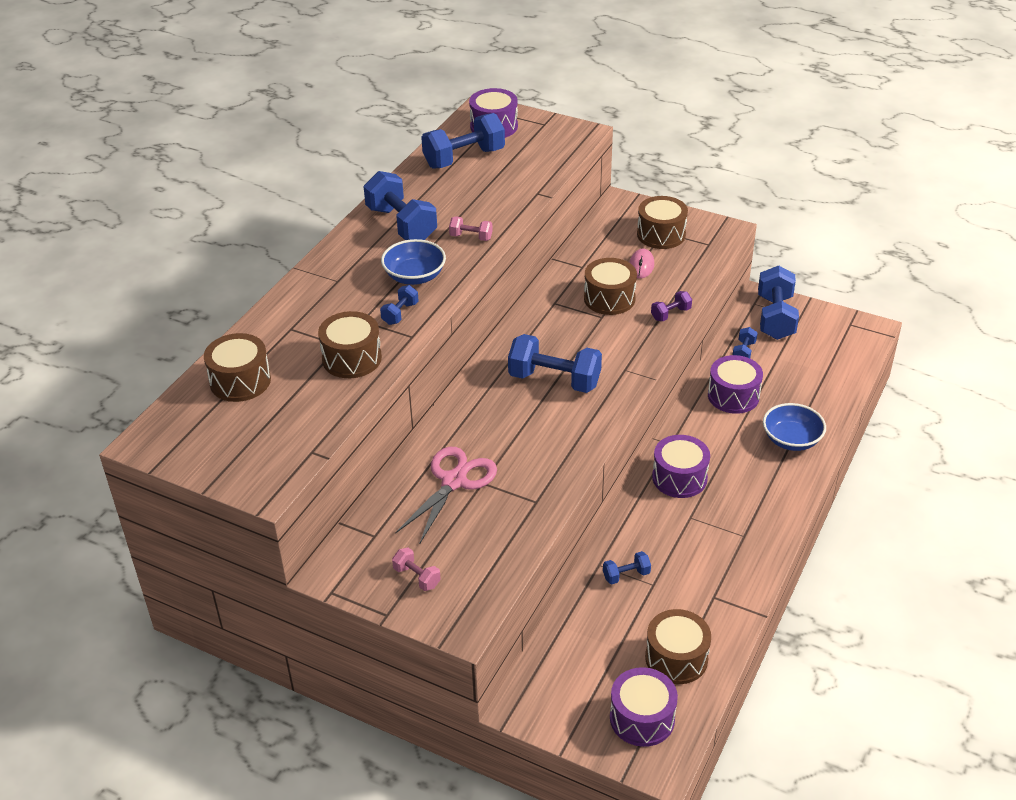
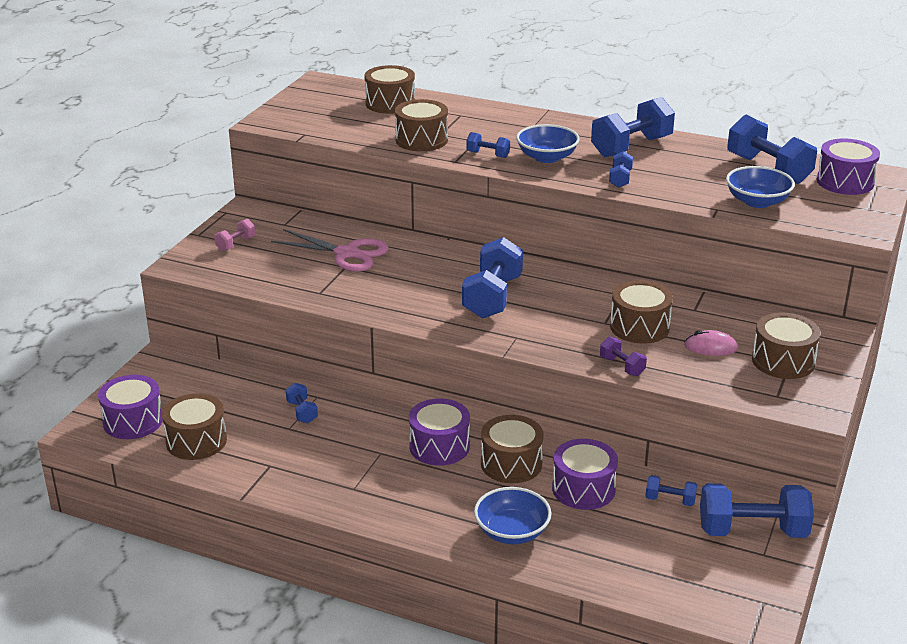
camera: 85 degrees right, 10 degrees down
(471, 237) = (620, 179): pink dumbbell -> blue dumbbell
(525, 172) = (757, 201): none -> blue bowl
(702, 434) = (511, 463): none -> brown drum

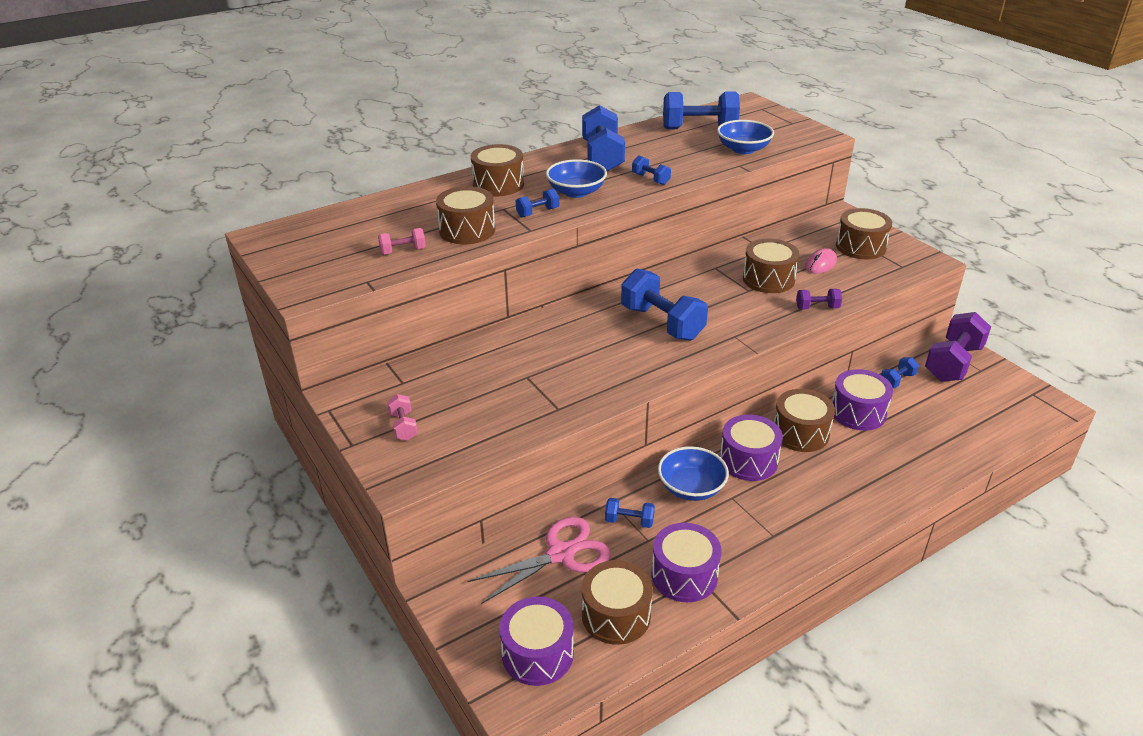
camera: 55 degrees left, 5 degrees up
(347, 253) = (504, 367): pink scissors -> pink scissors (560, 554)
(360, 130) = (403, 251): none -> pink dumbbell
(390, 103) = (370, 219): brown drum -> brown drum (498, 184)
(512, 532) = (890, 470): blue bowl -> blue bowl (691, 487)
(752, 531) = (953, 363): blue dumbbell -> purple dumbbell
(845, 182) = (746, 115): purple drum -> purple drum (684, 575)

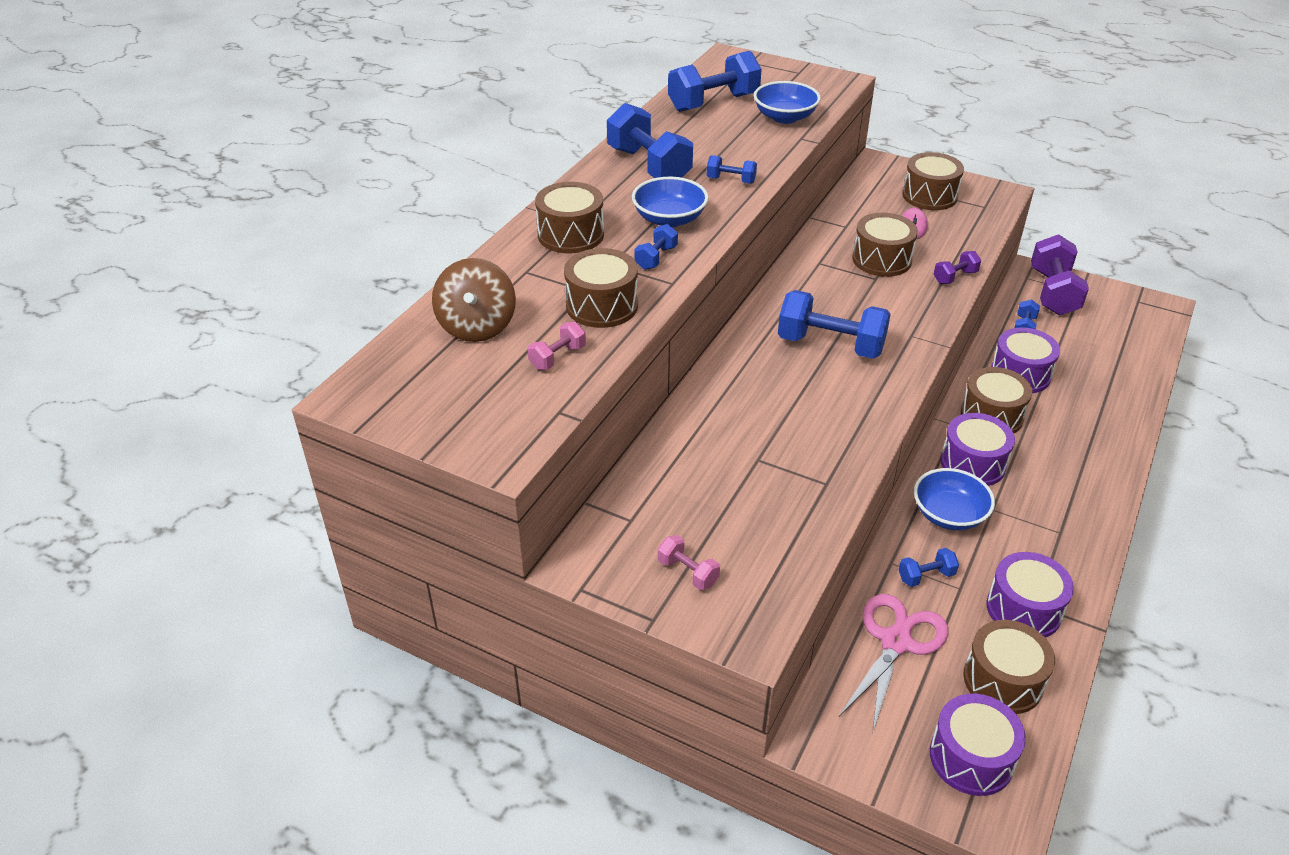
camera: 30 degrees left, 5 degrees up
(376, 220) = (477, 326): none -> brown spinning top

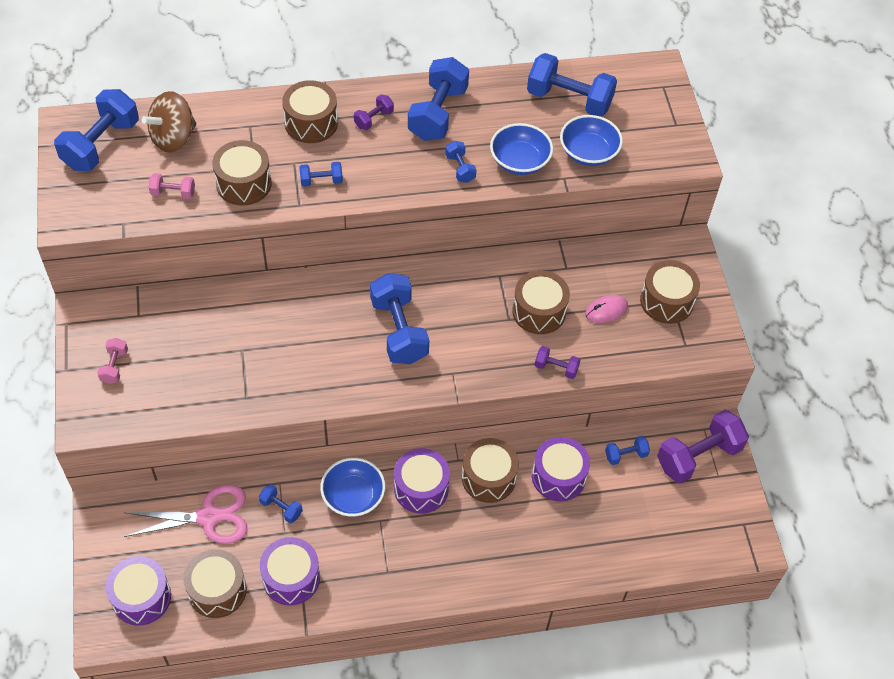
camera: 50 degrees right, 15 degrees up
(418, 382) = (101, 145): none -> blue dumbbell
(612, 200) = (374, 119): none -> purple dumbbell
(669, 219) = (376, 162): blue bowl -> blue bowl (519, 161)

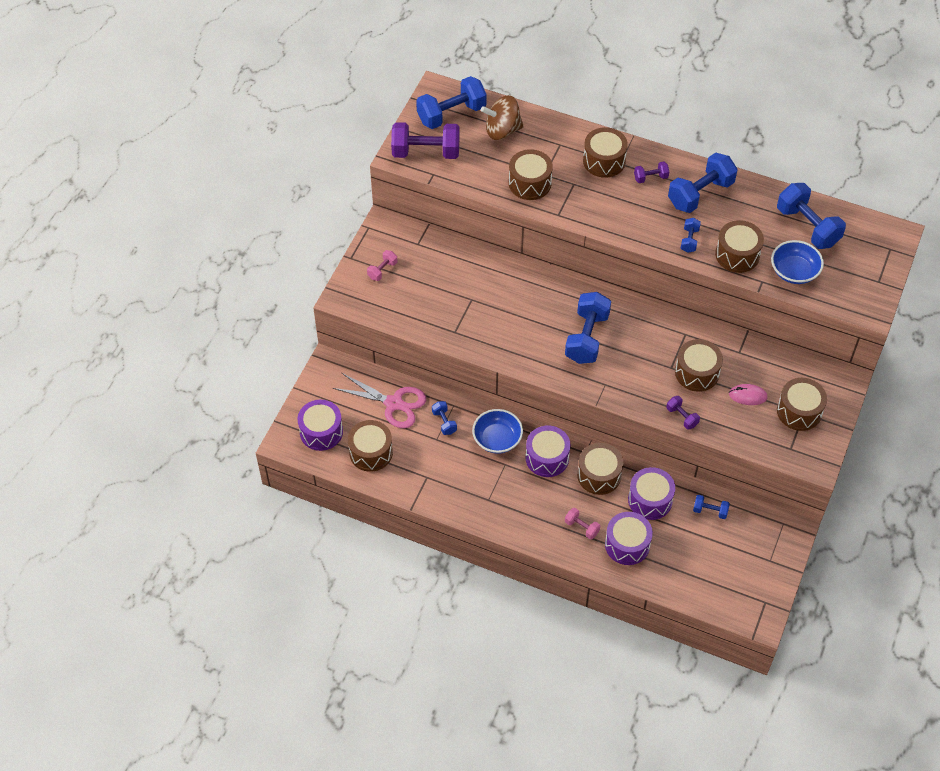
camera: 35 degrees right, 0 degrees up
(173, 193) = (478, 168): pink dumbbell -> pink dumbbell (581, 527)
(291, 578) = (422, 470): purple drum -> purple drum (627, 544)
(321, 181) = (584, 205): blue dumbbell -> none
(519, 161) = (737, 255): blue bowl -> brown drum
(698, 456) = (764, 539): purple dumbbell -> purple dumbbell (426, 152)

